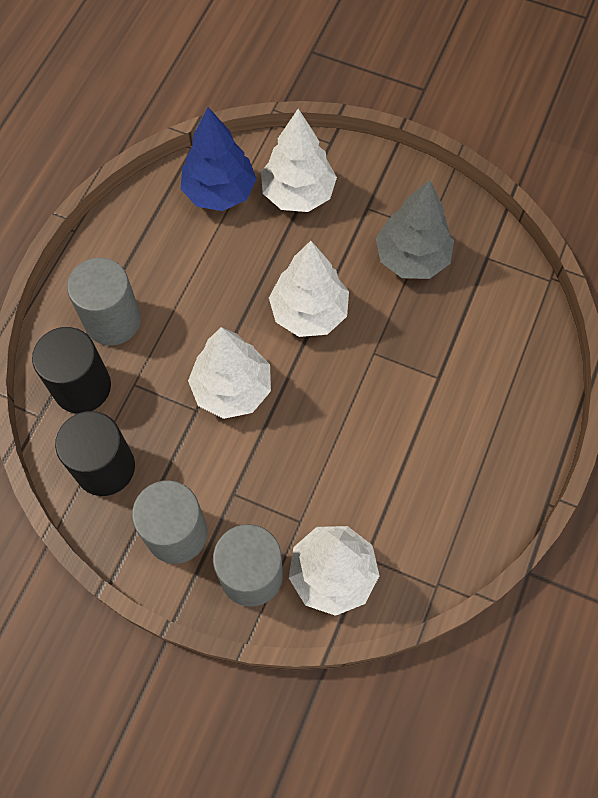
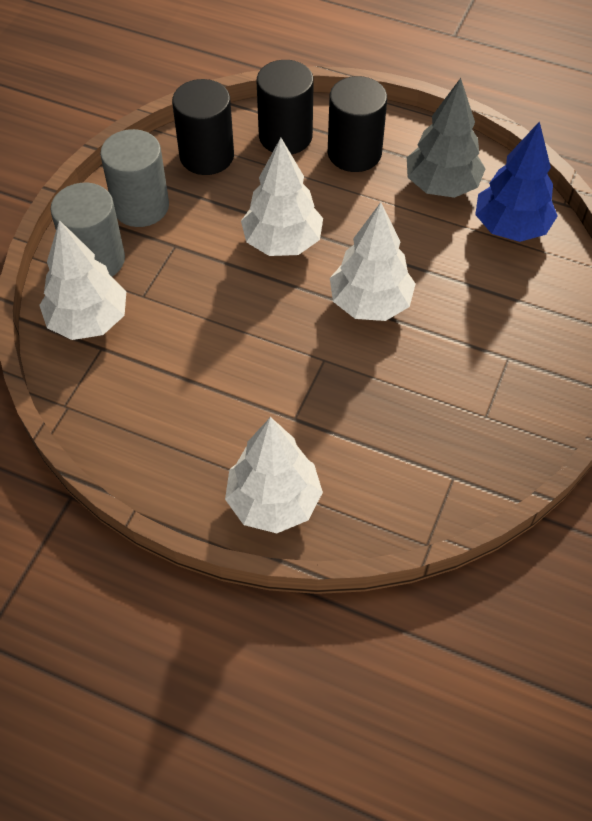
camera: 90 degrees right, 10 degrees down
(112, 320) = (354, 153): grey cylinder -> black cylinder
(298, 193) = (519, 294): white tree -> white tree (274, 502)
(412, 257) = (446, 399): grey tree -> grey tree (442, 185)

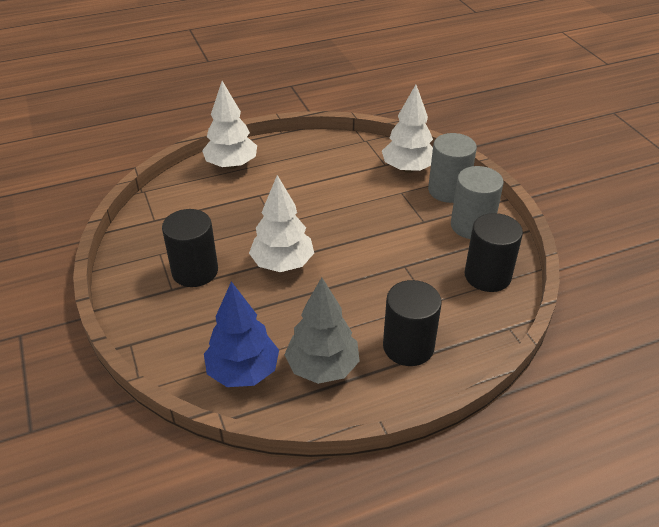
camera: 135 degrees right, 15 degrees down
(282, 242) = (372, 261): white tree -> none
(285, 136) = (465, 324): black cylinder -> black cylinder (195, 271)

